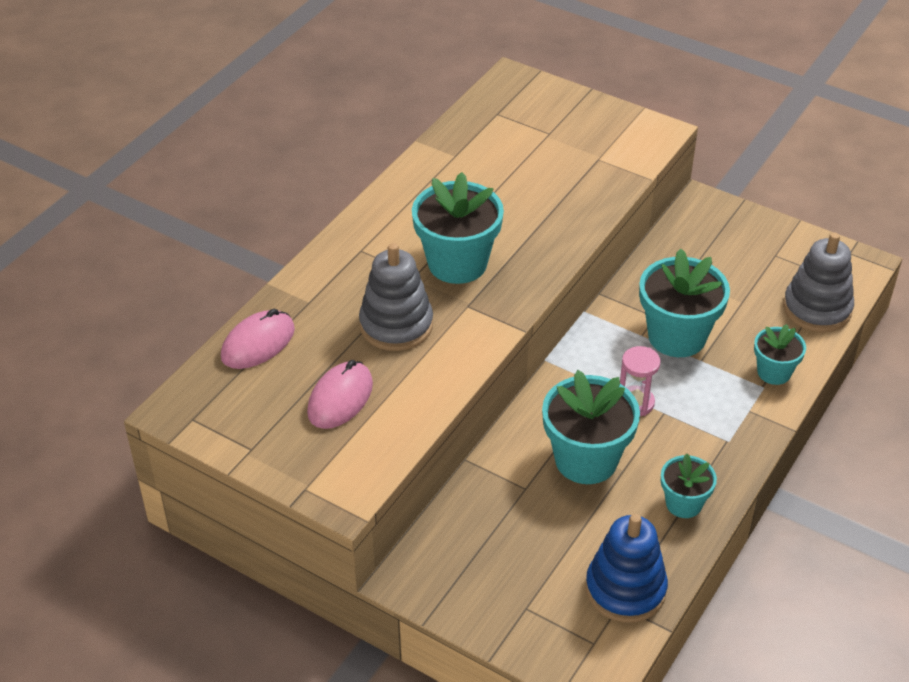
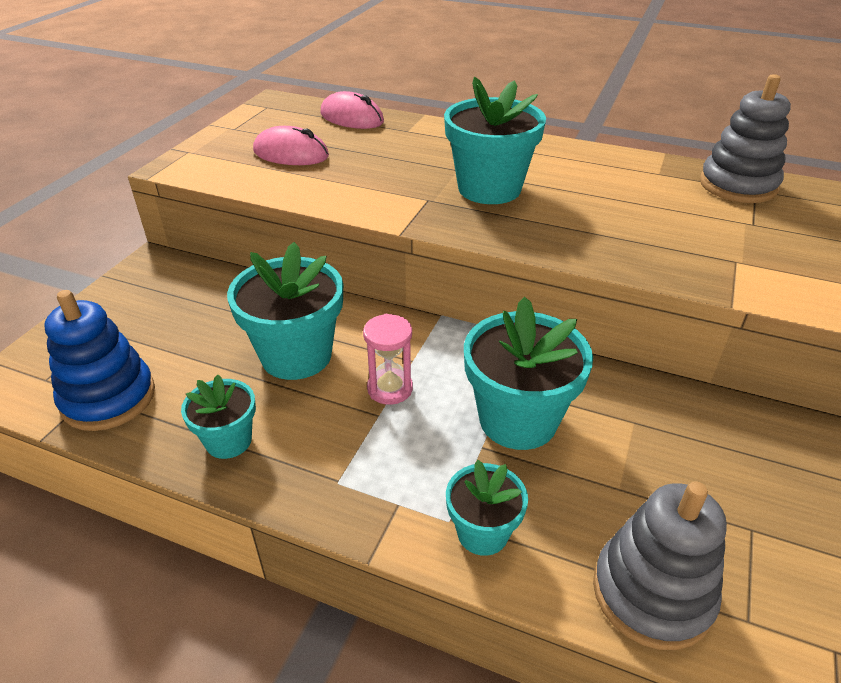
camera: 80 degrees right, 5 degrees down
(396, 325) = (389, 168): grey stacking toy -> grey stacking toy (737, 185)

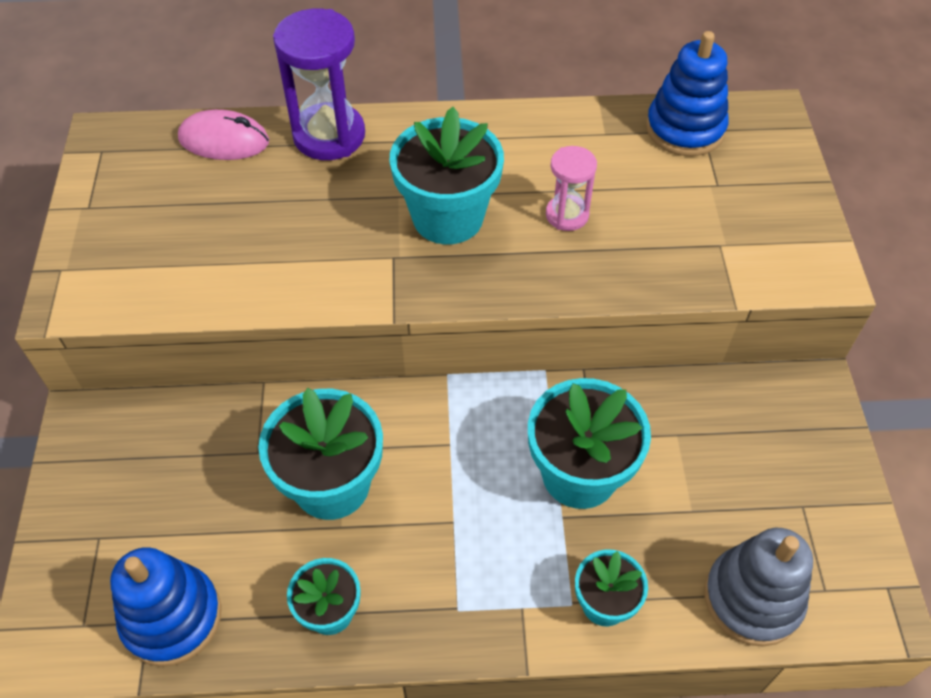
camera: 25 degrees left, 15 degrees up
(291, 154) = (192, 232): pink mouse -> none
(390, 388) = (447, 487): pink hourglass -> pink hourglass (567, 215)
(429, 130) = (329, 135): none -> purple hourglass
(737, 185) = (685, 129): grey stacking toy -> blue stacking toy

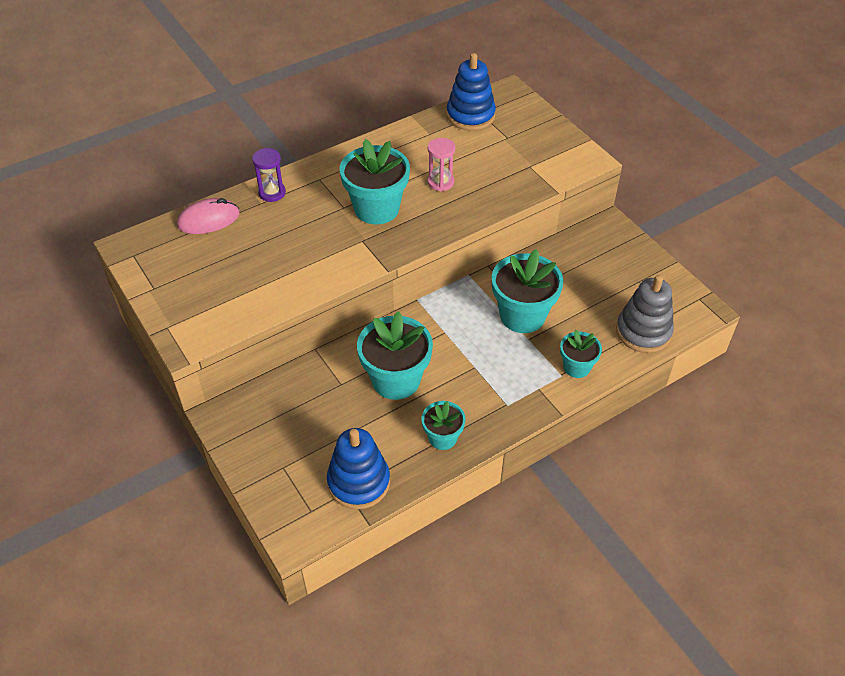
camera: 30 degrees left, 5 degrees down
(329, 135) = (272, 193): purple hourglass -> purple hourglass, size x0.56

